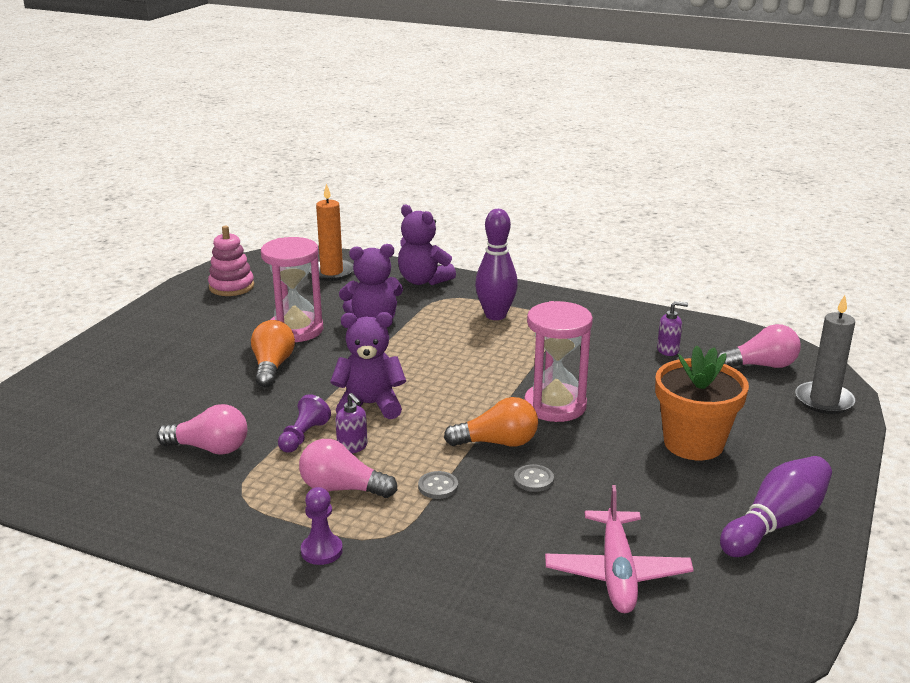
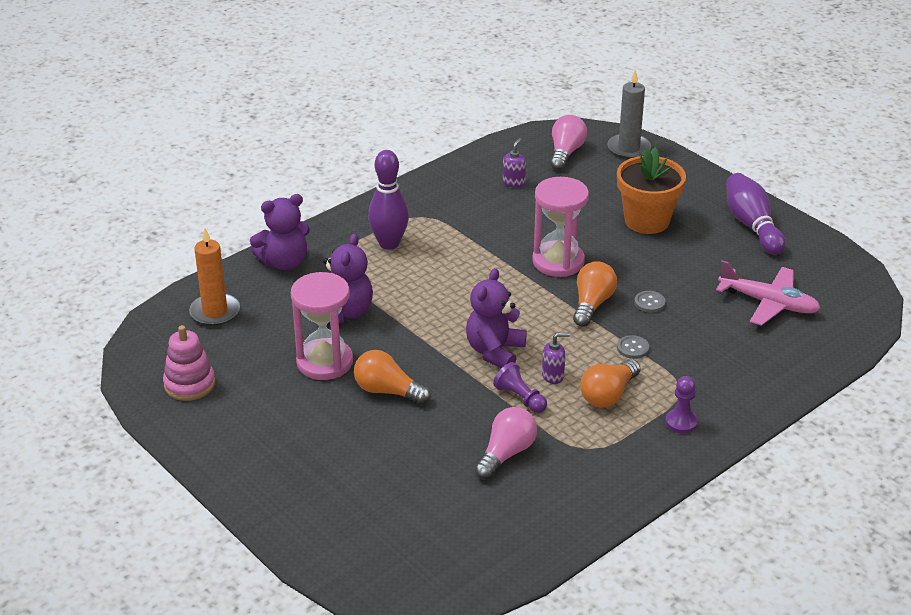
camera: 65 degrees left, 10 degrees up
(342, 489) = (608, 395): pink light bulb -> orange light bulb

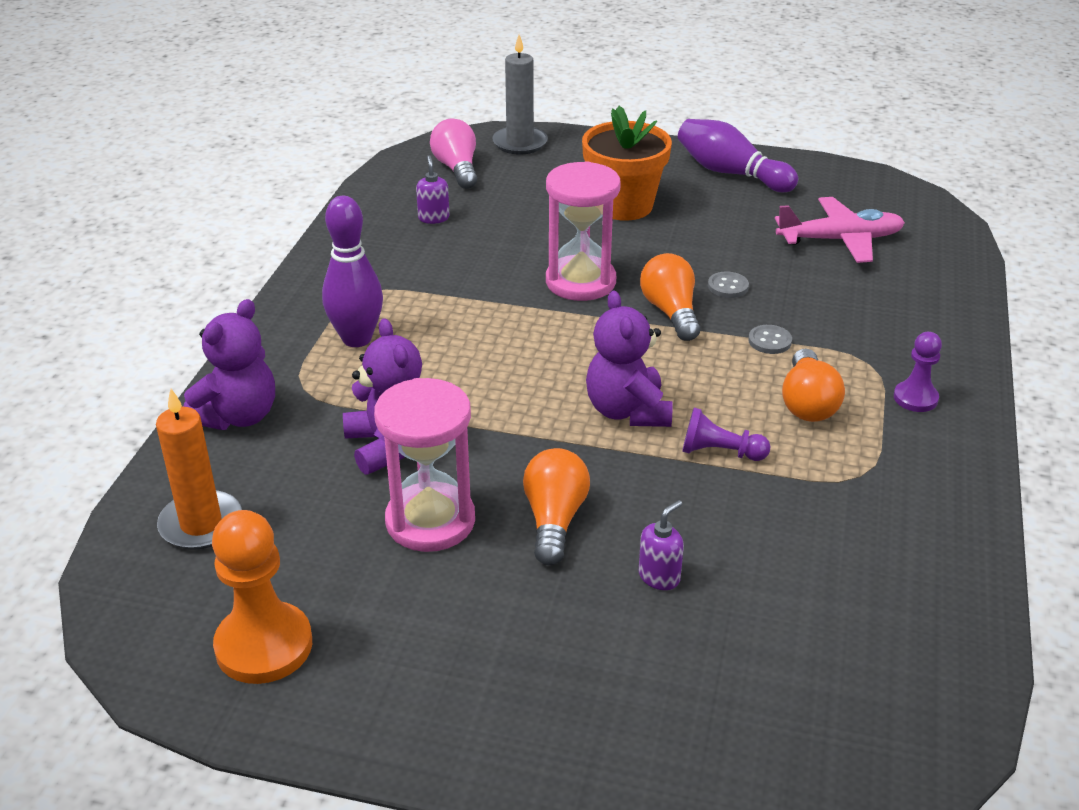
camera: 35 degrees left, 0 degrees up
(189, 384) = (264, 646): pink stacking toy -> orange pawn
(387, 391) = (554, 520): orange light bulb -> orange light bulb turned 105 degrees clockwise
(506, 454) = (783, 528): pink light bulb -> none
(553, 376) = (725, 409): purple soap dispenser -> purple soap dispenser (659, 576)

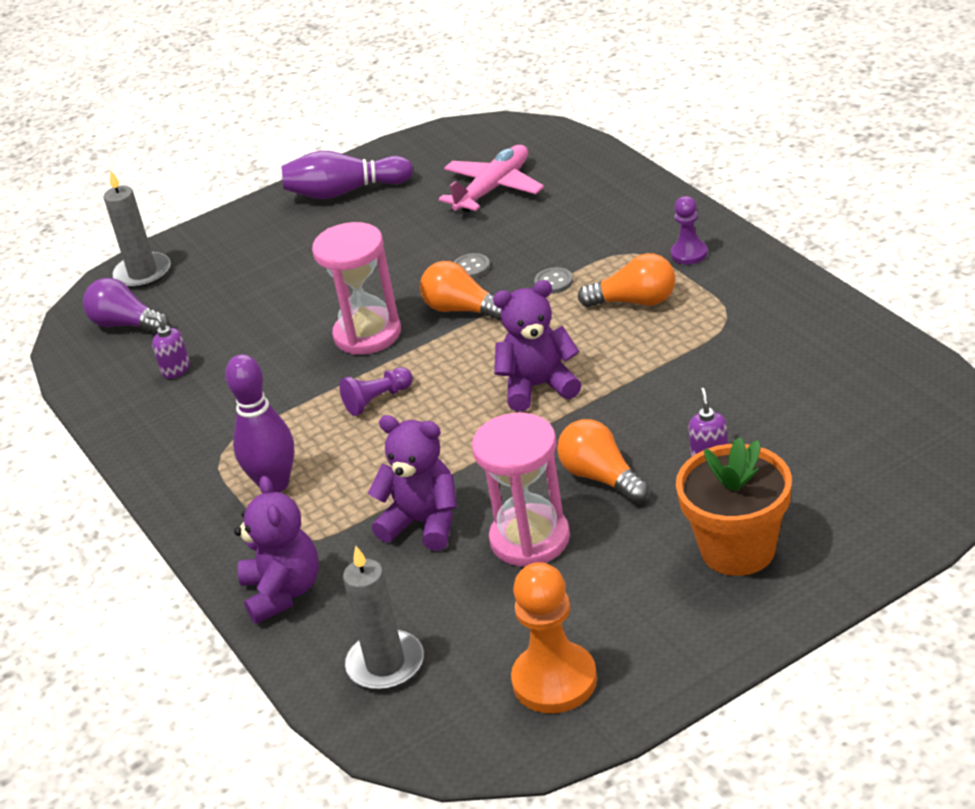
camera: 40 degrees left, 0 degrees up
(201, 524) = (385, 664): orange candle -> grey candle
(457, 169) = (126, 324): pink light bulb -> purple light bulb
(623, 206) = (306, 264): orange flower pot -> orange flower pot (738, 549)
(627, 411) = (538, 386): purple teddy bear -> purple teddy bear turned 135 degrees clockwise
(720, 452) = (631, 367): purple pawn -> purple pawn (377, 400)
(807, 403) = (635, 301): orange light bulb -> orange light bulb turned 45 degrees counterclockwise

